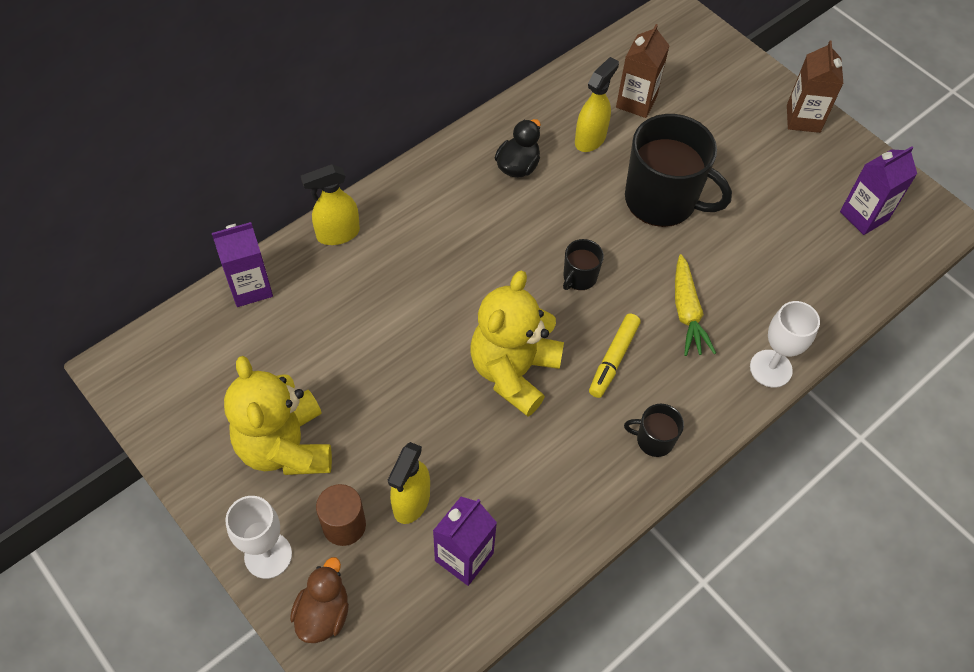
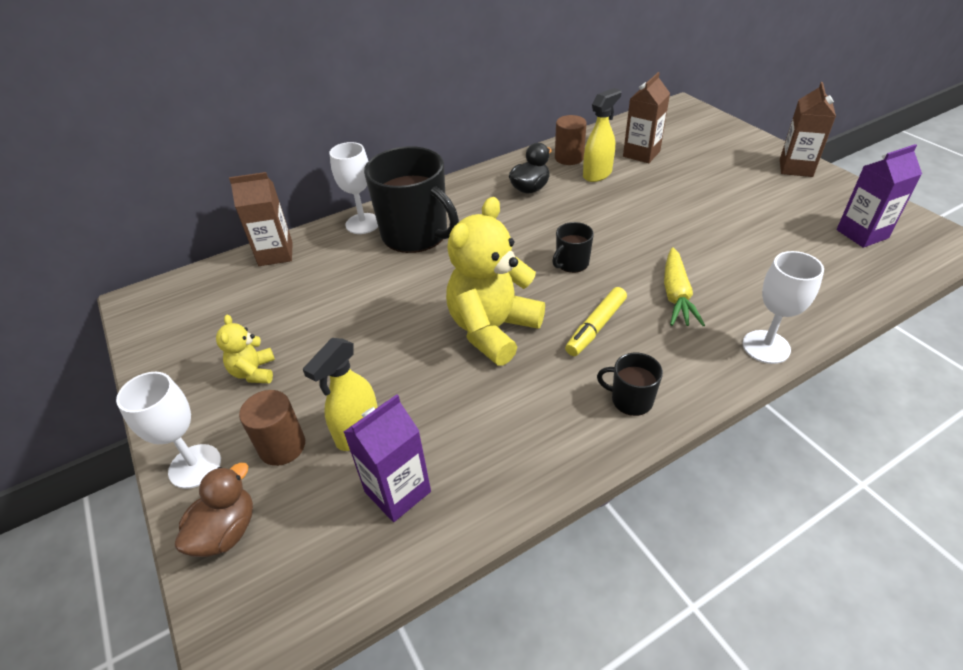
camera: 15 degrees right, 15 degrees down
(250, 287) = (275, 254): purple carton -> brown carton
(285, 446) = (254, 372): yellow teddy bear -> yellow teddy bear, size x0.48
(337, 234) = (363, 223): yellow spray bottle -> white goblet
(554, 112) = (569, 158): none -> brown cylinder
(662, 200) = (658, 214): black mug -> black mug (416, 234)

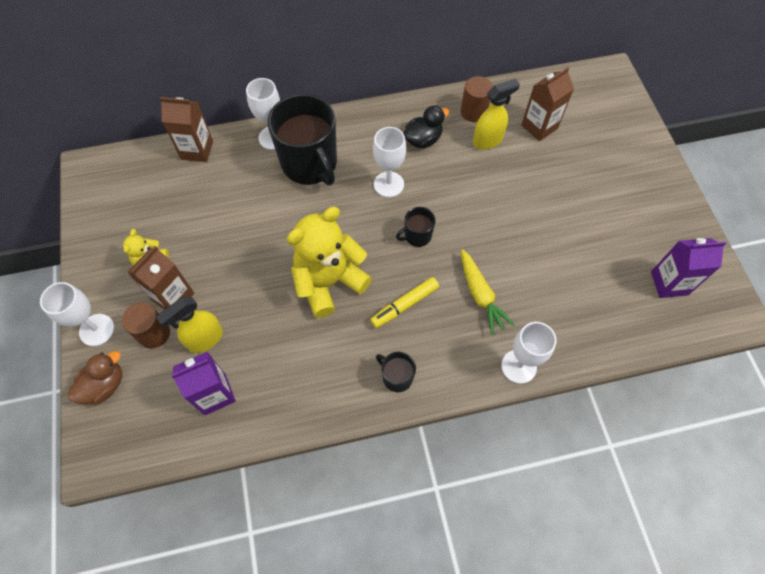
camera: 15 degrees right, 20 degrees up
(514, 230) = (388, 184): none -> white goblet
(676, 295) = (480, 295): yellow carrot -> yellow carrot turned 45 degrees counterclockwise
(795, 168) = (665, 189): brown carton -> brown carton (173, 296)

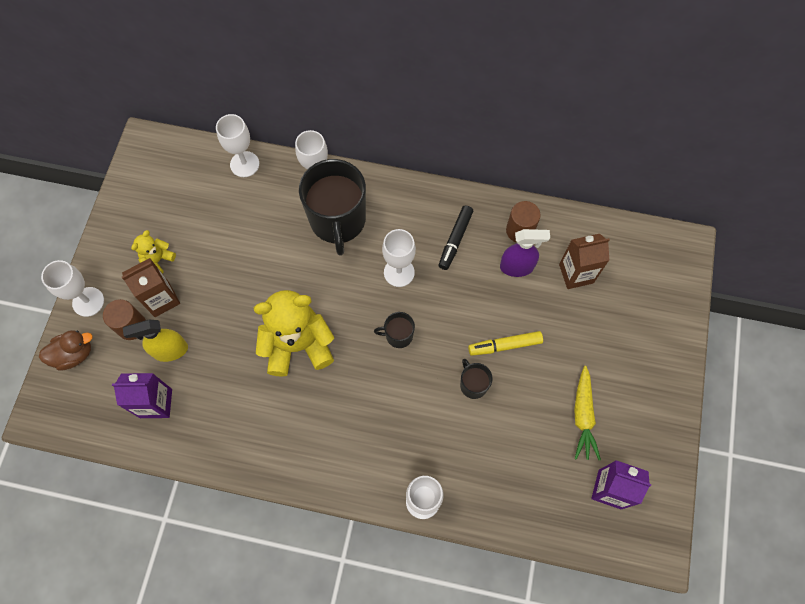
camera: 25 degrees right, 5 degrees up
(197, 150) = (244, 164): brown carton -> white goblet
(397, 377) = (311, 460): black mug -> black mug (473, 384)
(404, 305) = (352, 397): yellow marker -> yellow marker (504, 345)
(423, 140) = (455, 240): black duck -> black marker
(480, 295) = (425, 419): yellow carrot -> yellow carrot (583, 416)
(488, 140) = (517, 267): yellow spray bottle -> purple spray bottle

